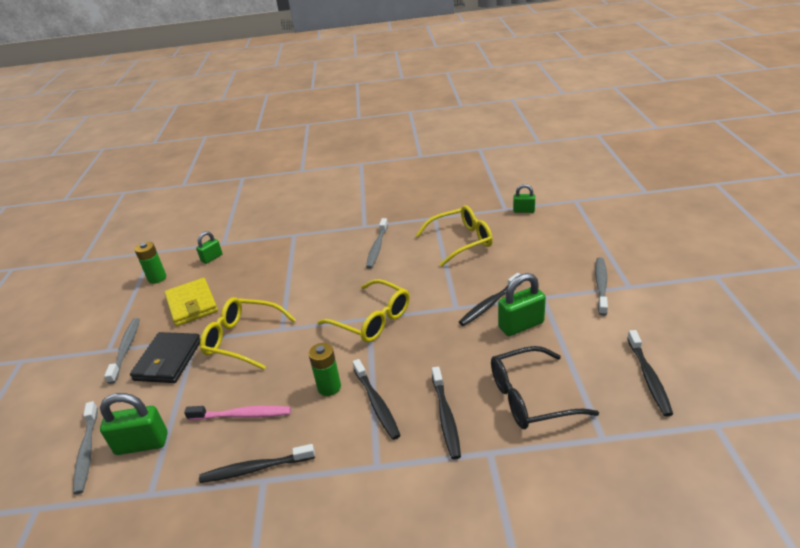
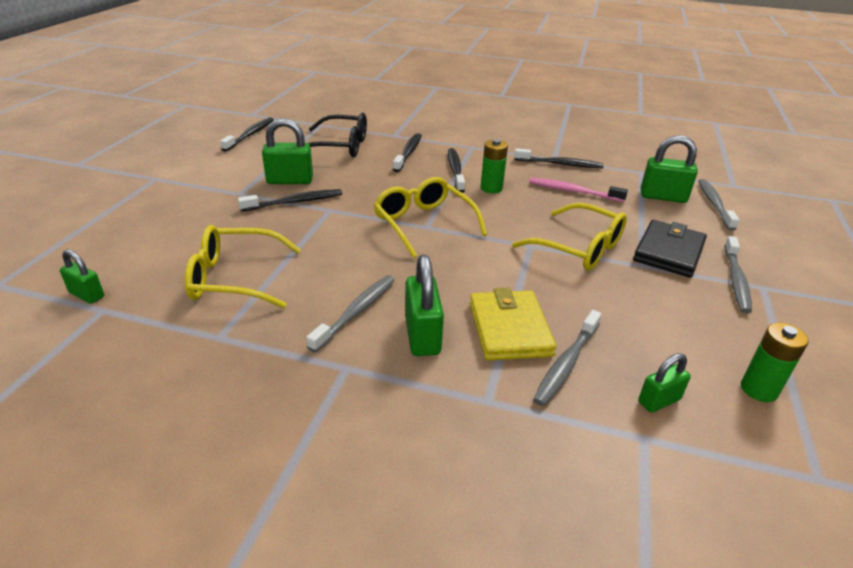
camera: 165 degrees left, 0 degrees up
(192, 304) = (665, 313): yellow wallet -> yellow wallet (509, 329)
(335, 248) = (422, 335): none -> green padlock
(601, 285) = (176, 186): grey toothbrush -> grey toothbrush (566, 364)

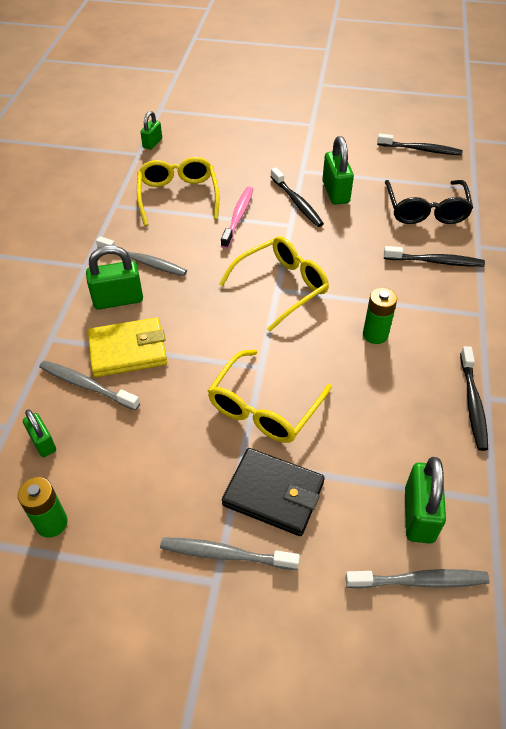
camera: 85 degrees right, 15 degrees up
(455, 170) = (408, 303): black toothbrush -> none
(573, 191) = (396, 412): pink toothbrush -> pink toothbrush (238, 217)

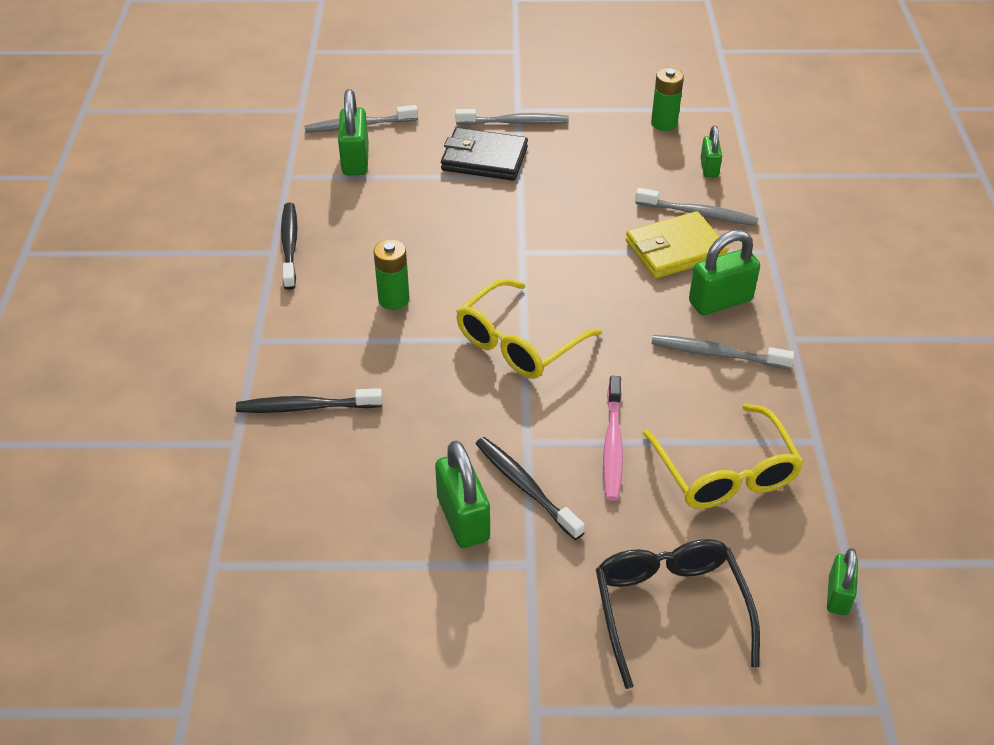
camera: 170 degrees right, 5 degrees down
(43, 443) = (709, 168): green padlock -> green padlock turned 45 degrees clockwise
(264, 407) = (508, 217): yellow glasses -> none
(421, 150) = (299, 658): black toothbrush -> none
(425, 210) = (309, 500): black glasses -> black glasses (669, 609)

